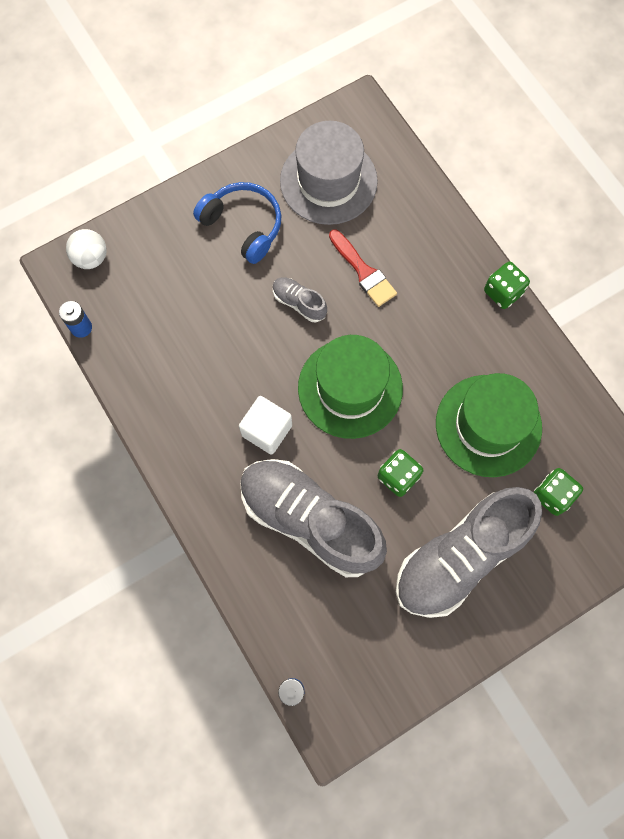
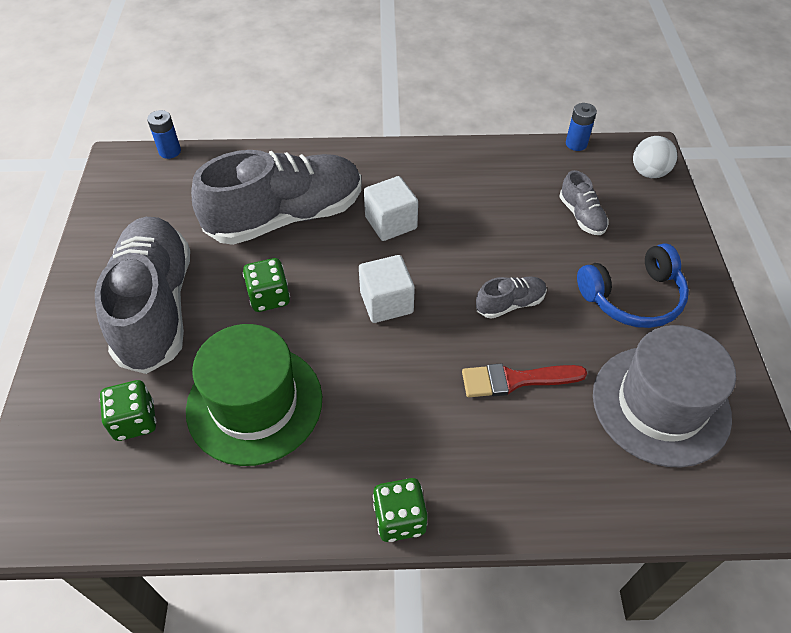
camera: 120 degrees right, 20 degrees down
(174, 290) = (581, 216): none -> grey shoe
(350, 388) = (386, 302): green hat -> white cube

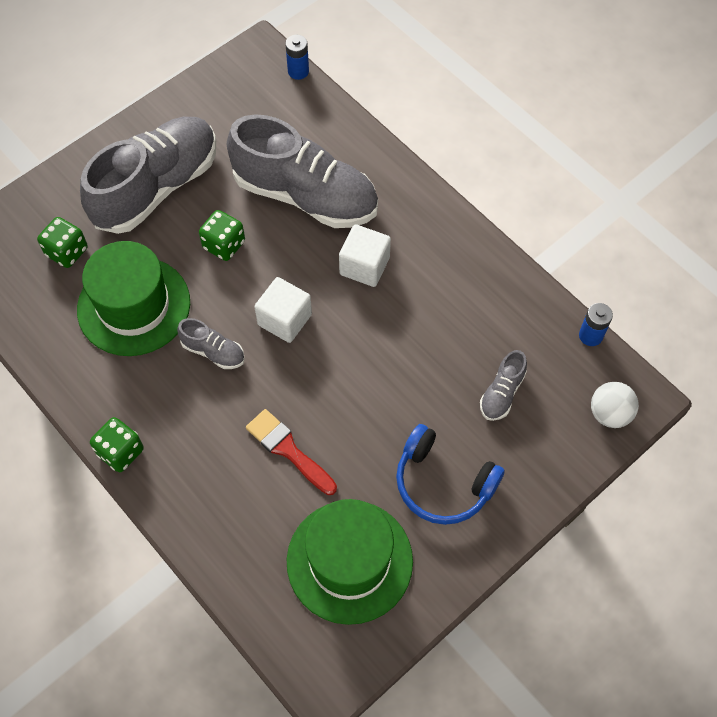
camera: 50 degrees right, 10 degrees up
(510, 304) = (357, 401): grey shoe -> grey shoe (213, 351)
(660, 405) = (349, 561): grey hat -> green hat

